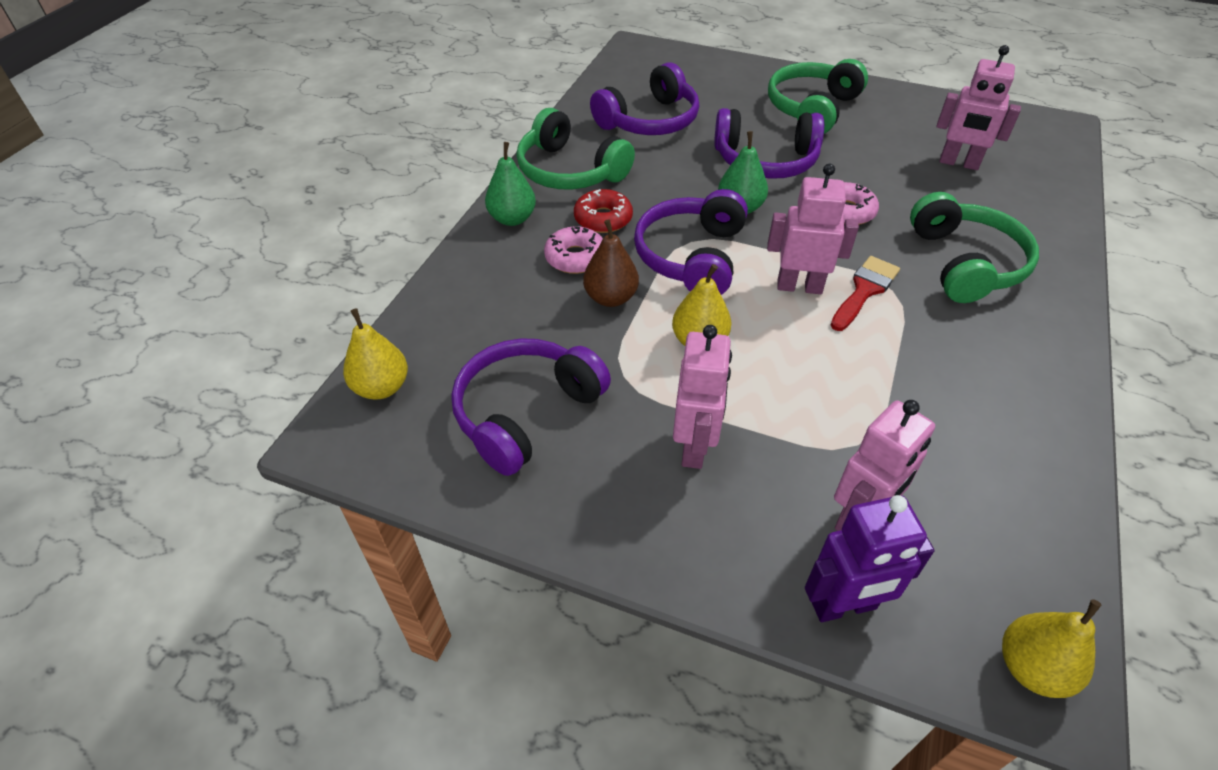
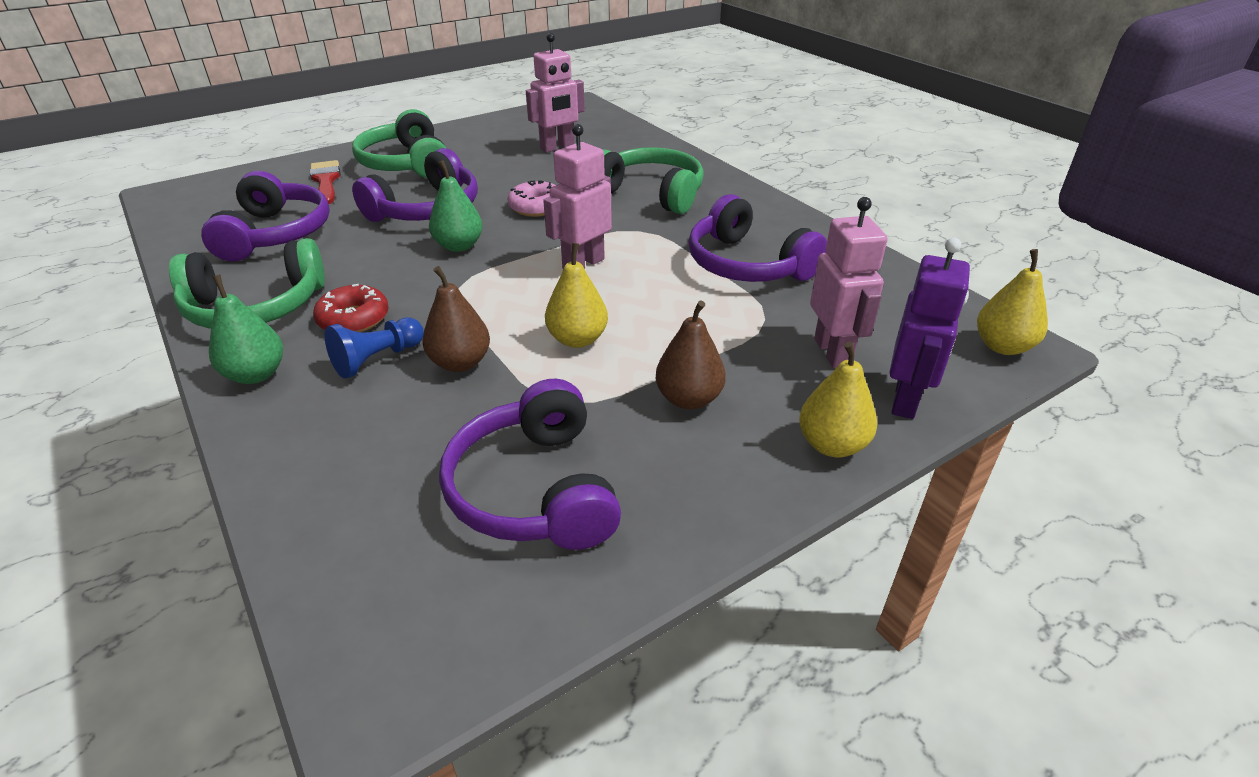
camera: 55 degrees left, 10 degrees down
(381, 387) = (354, 602): yellow pear -> yellow pear (832, 445)
(575, 258) = (377, 359): pink donut -> blue pawn
(691, 256) = (476, 295): purple headphones -> purple headphones (747, 264)
(694, 446) = (688, 399): pink robot -> brown pear
(864, 290) = (624, 240): red brush -> red brush (326, 180)

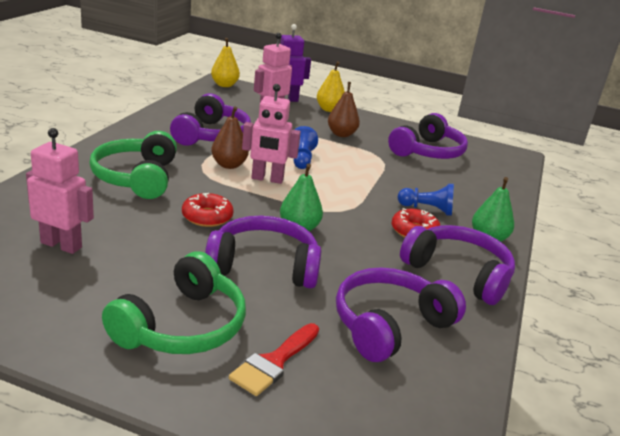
camera: 130 degrees left, 10 degrees down
(255, 307) = (458, 273): green headphones -> purple headphones
(460, 363) = (395, 187): brown pear -> brown pear (229, 165)
(536, 207) = (207, 217): pink donut -> red donut
(577, 339) = (337, 164): yellow pear -> none
(618, 312) = (301, 159): none -> blue pawn

